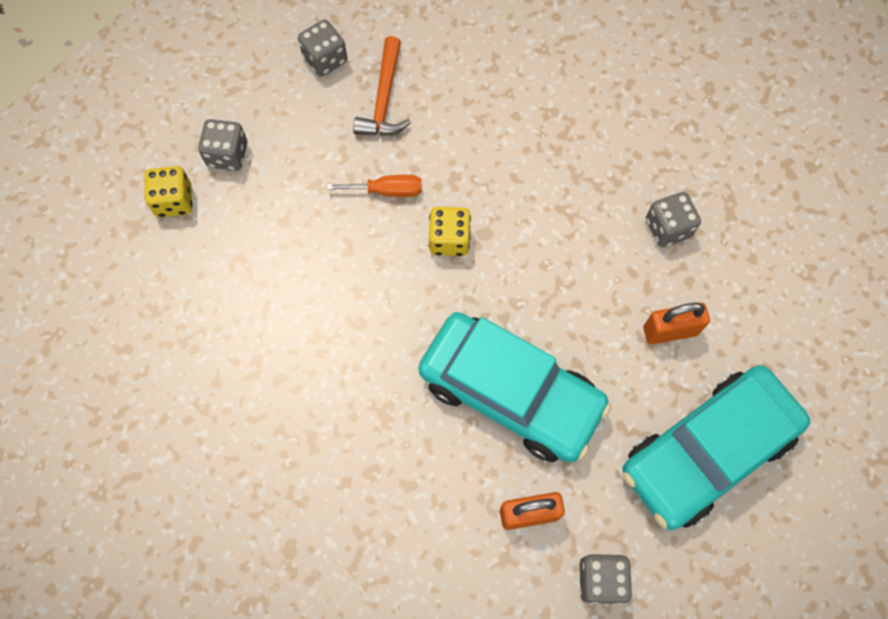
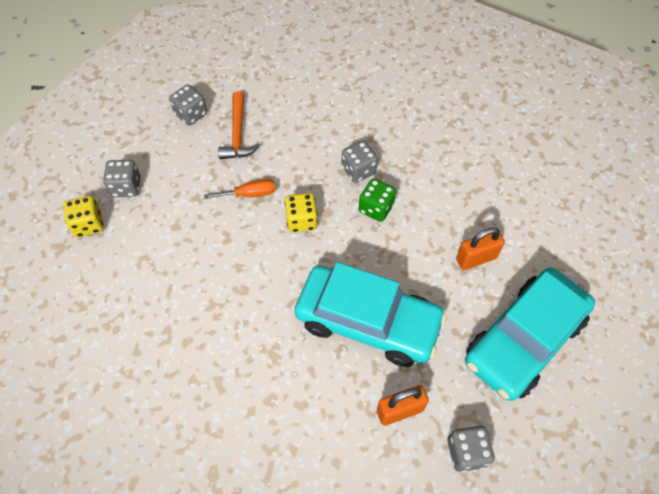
camera: 10 degrees left, 10 degrees down
(551, 238) = (376, 208): none -> green dice
(667, 228) = (458, 189): grey dice -> grey dice (358, 170)

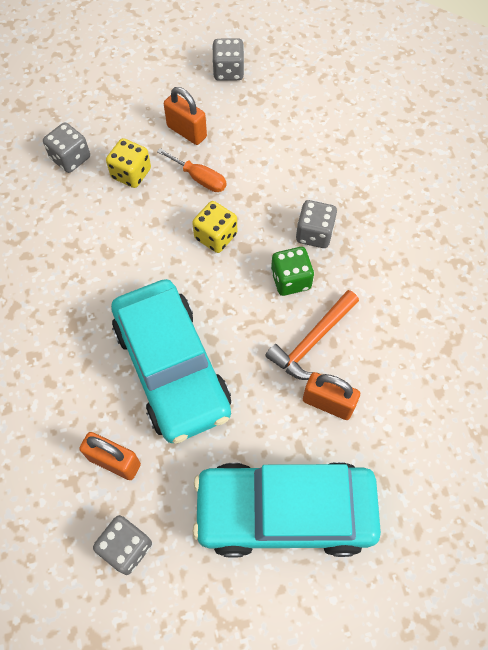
camera: 45 degrees right, 5 degrees up
(89, 224) = (57, 104): yellow dice -> yellow dice (131, 173)
(126, 187) = (114, 95): grey dice -> grey dice (70, 158)
(206, 172) = (186, 131): none -> orange padlock
(238, 134) = (247, 118): orange hammer -> orange hammer (312, 341)

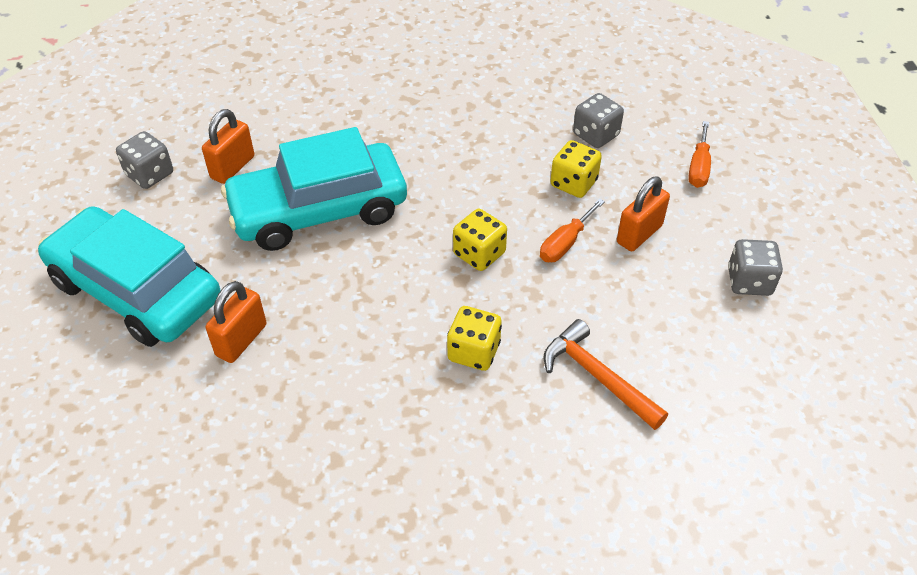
camera: 95 degrees right, 15 degrees down
(111, 92) = (698, 167): none -> orange screwdriver
(285, 512) = (136, 290): turquoise car -> turquoise car turned 60 degrees counterclockwise
(290, 280) = (409, 320): green dice -> none
(312, 341) = (322, 333): orange hammer -> orange hammer (597, 376)
(314, 234) = (474, 351): grey dice -> yellow dice

